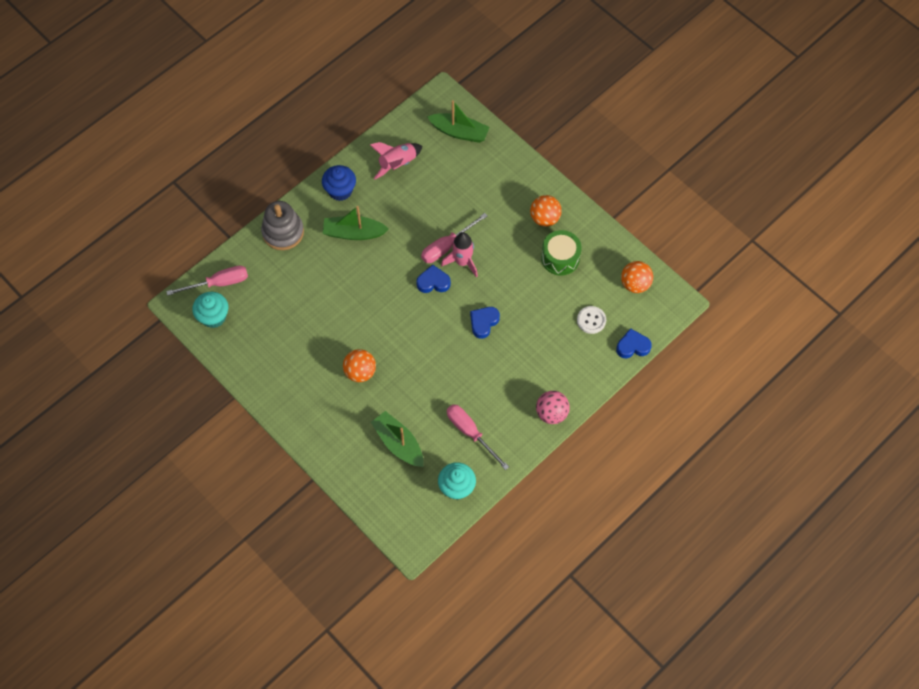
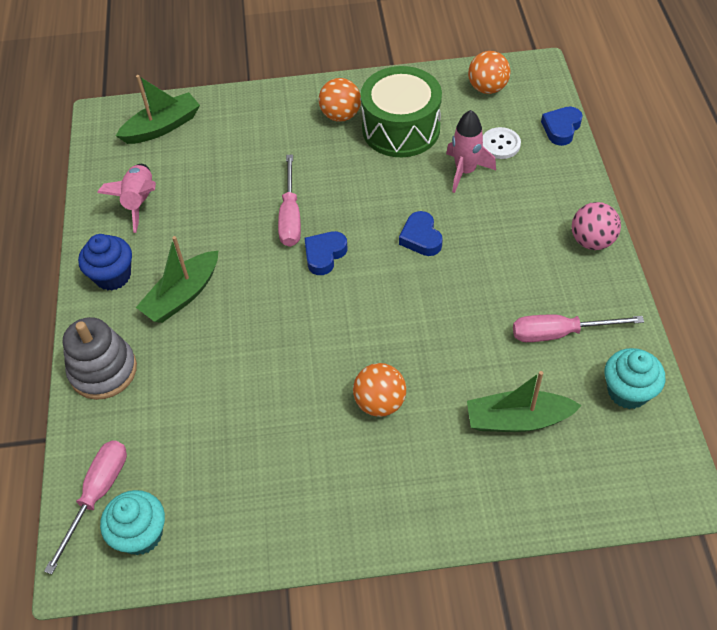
camera: 50 degrees left, 10 degrees down
(462, 262) = (324, 213): pink rocket -> pink rocket (465, 171)
(560, 258) = (401, 129): green drum -> green drum, size x1.50

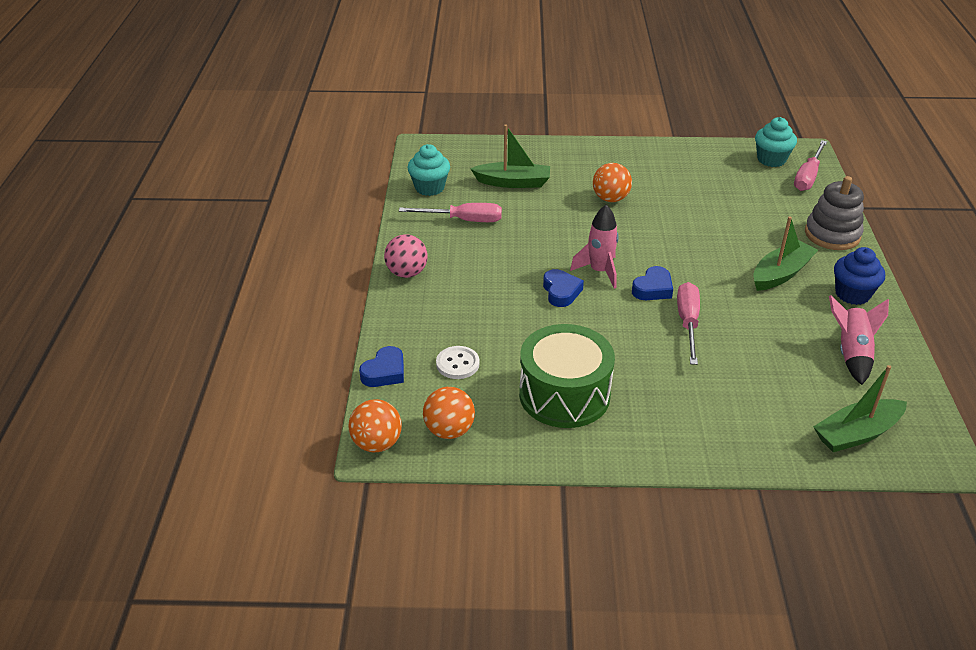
camera: 175 degrees left, 15 degrees down
(340, 115) = (634, 420): orange ball -> orange ball (377, 443)
(465, 171) = (503, 342): pink rocket -> pink rocket (599, 271)

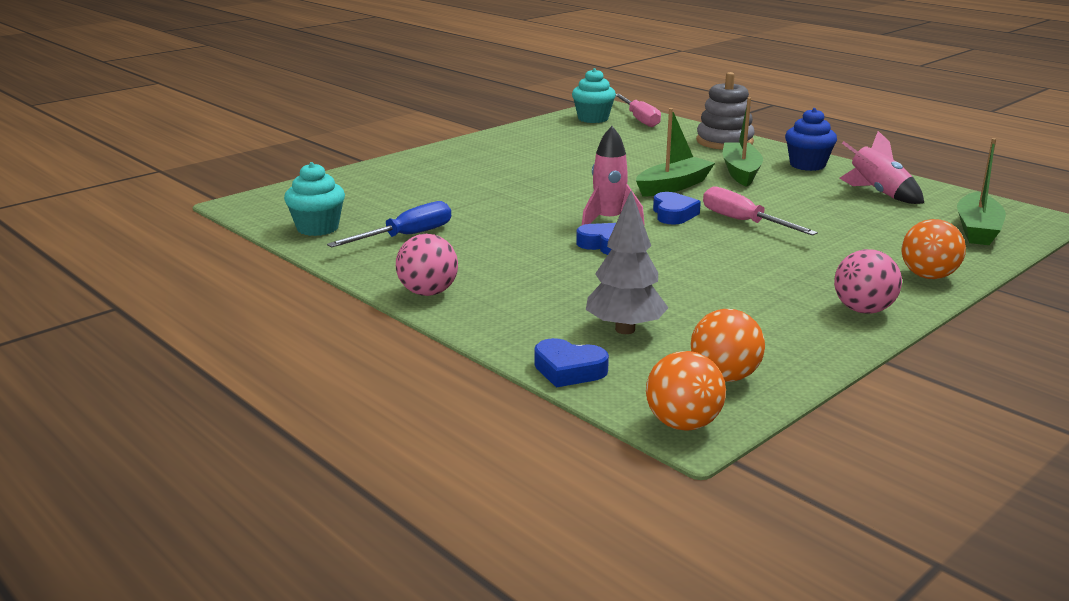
camera: 45 degrees left, 15 degrees down
(385, 372) = (569, 370): blue heart -> blue heart turned 120 degrees clockwise
(457, 364) = (625, 329): white button -> grey tree
(463, 220) = (406, 236): pink screwdriver -> blue screwdriver
(513, 182) = (401, 197): green boat -> green boat (673, 186)
(564, 394) = (758, 304): green drum -> none
(610, 199) = (516, 177): orange ball -> orange ball (928, 276)
(619, 442) = (863, 310): none -> pink ball

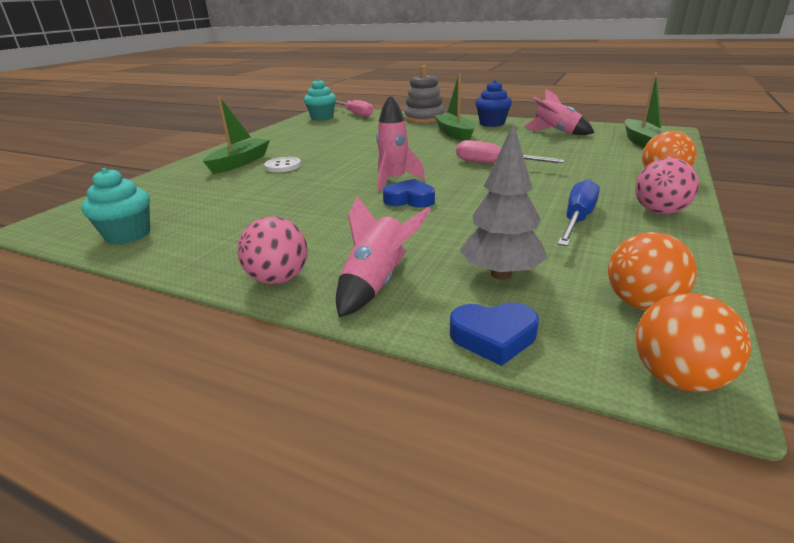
camera: 20 degrees left, 5 degrees up
(406, 236) = (224, 226): blue screwdriver -> blue screwdriver (577, 219)
(501, 181) = (283, 166): none -> white button
(508, 313) = (376, 283): none -> pink rocket
(673, 186) = (419, 149): green boat -> green boat (240, 162)
(673, 214) = (438, 167): blue heart -> none

